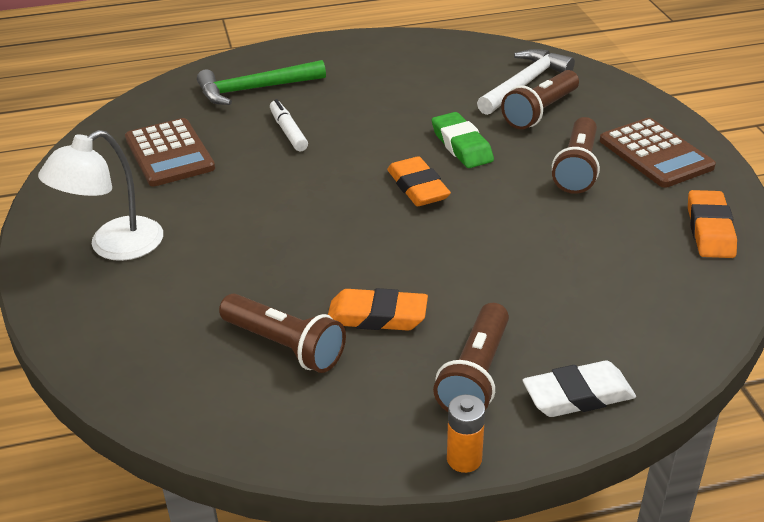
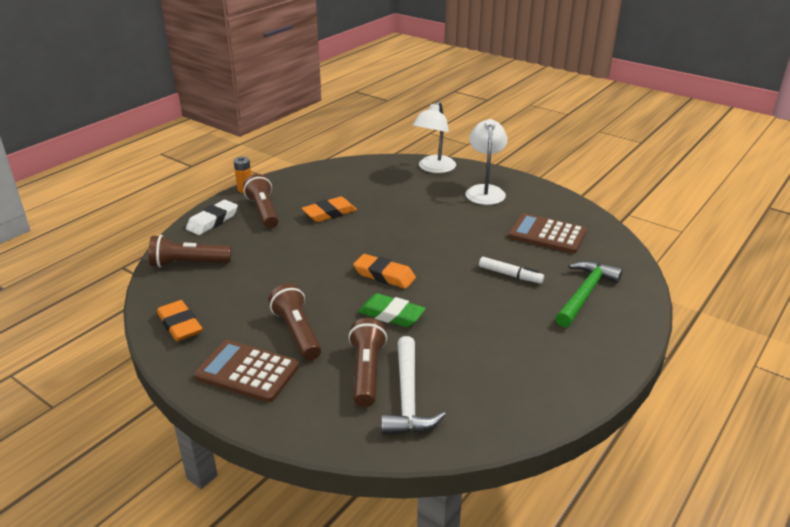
camera: 140 degrees right, 5 degrees down
(98, 332) = (434, 168): none -> white lamp
(284, 346) = (355, 191): brown flashlight -> brown flashlight (188, 263)

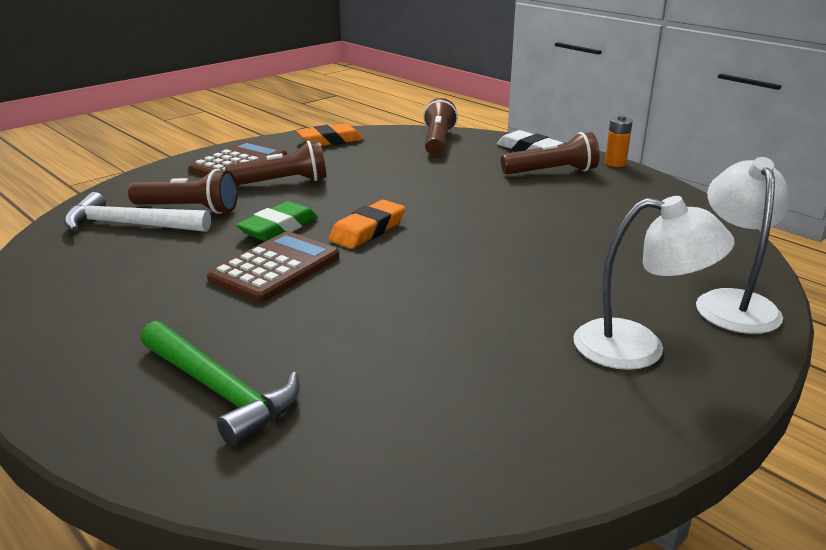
camera: 100 degrees right, 5 degrees down
(329, 213) = (545, 207): orange eraser -> none
(434, 168) = (733, 302): white lamp -> white lamp turned 60 degrees clockwise
(510, 275) = (319, 324): white marker -> none
(547, 234) = (441, 392): brown calculator -> brown calculator (275, 268)

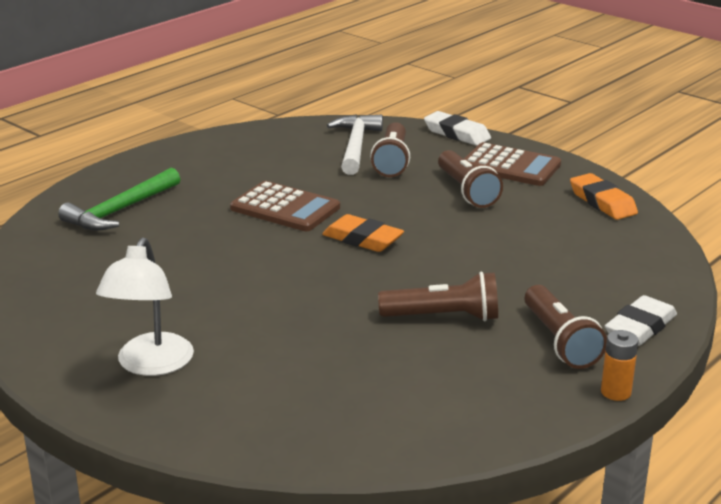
camera: 85 degrees right, 0 degrees up
(143, 178) = (457, 134): none -> white eraser
(278, 228) = (360, 201): green eraser -> none
(438, 141) = (636, 265): brown flashlight -> brown flashlight (443, 317)
(733, 302) = (225, 428): white lamp -> none

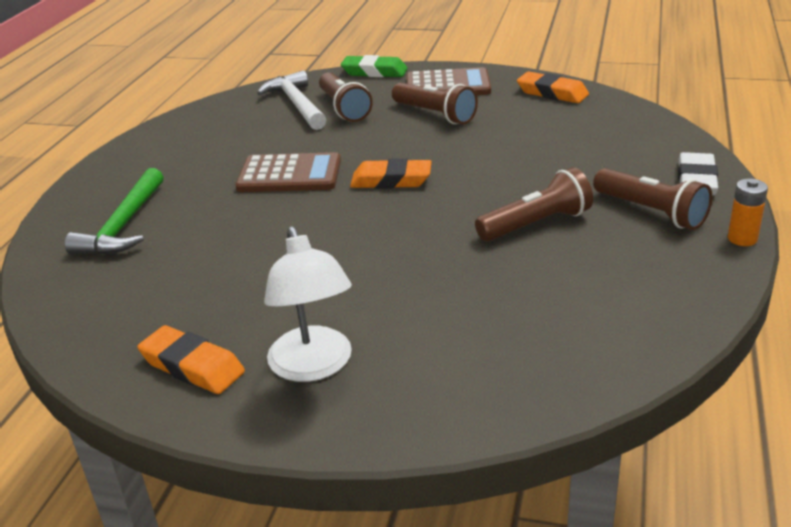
camera: 25 degrees left, 5 degrees up
(69, 333) = (192, 366): none -> orange eraser
(457, 134) = (374, 72): white eraser -> green eraser

